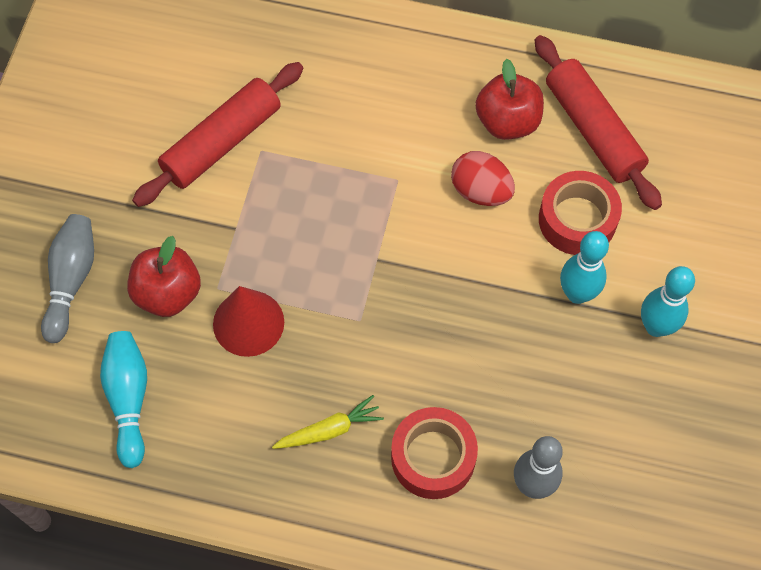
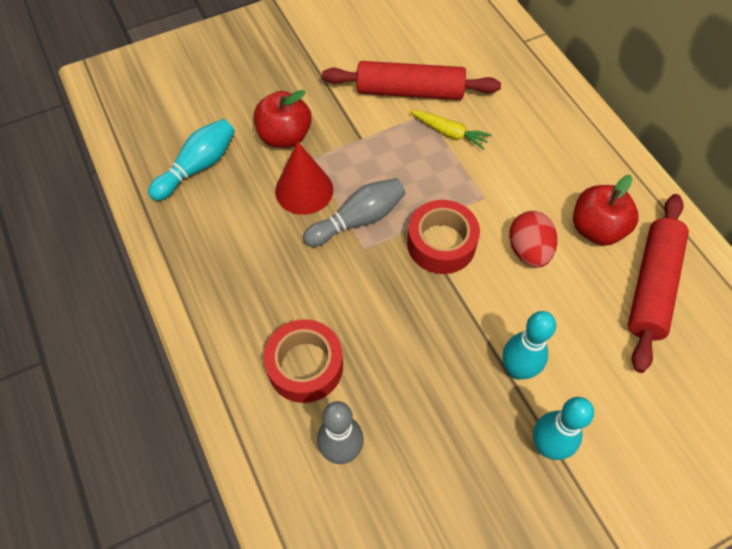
camera: 50 degrees right, 5 degrees down
(71, 281) = (249, 87): grey bowling pin -> grey bowling pin (358, 220)
(329, 430) = (271, 288): yellow carrot -> yellow carrot (449, 133)
(577, 219) = (573, 327): red tape -> red tape (441, 243)

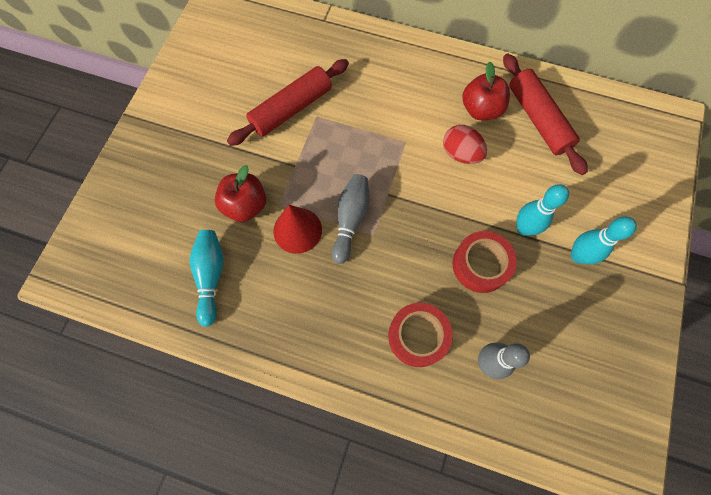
camera: 45 degrees left, 10 degrees up
(441, 243) = (412, 191): red tape -> red tape (480, 265)
(449, 133) = (344, 117): yellow carrot -> none

